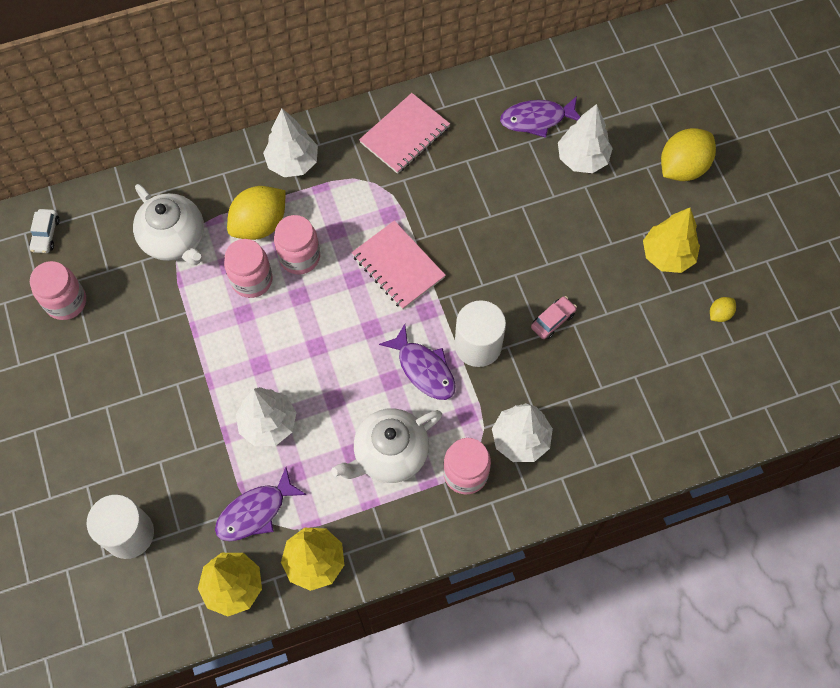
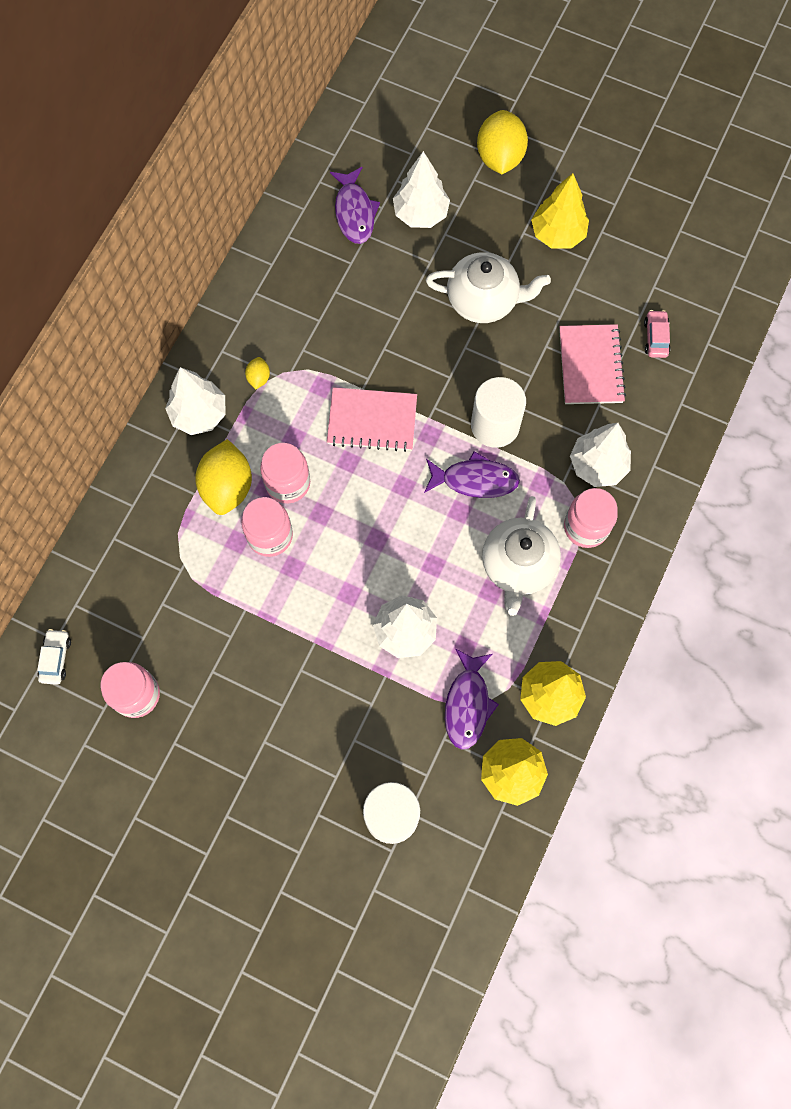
camera: 45 degrees left, 5 degrees up
(46, 234) = (56, 658): white car -> white car turned 135 degrees counterclockwise
(175, 239) = (171, 562): white teapot -> white teapot (483, 300)
(405, 135) = (265, 313): pink notebook -> pink notebook (591, 366)
(537, 119) = (354, 212): purple fish -> purple fish turned 45 degrees counterclockwise
(552, 320) = (528, 357): pink car -> pink car (655, 338)
(719, 314) = (637, 245): yellow lemon -> yellow lemon (258, 378)

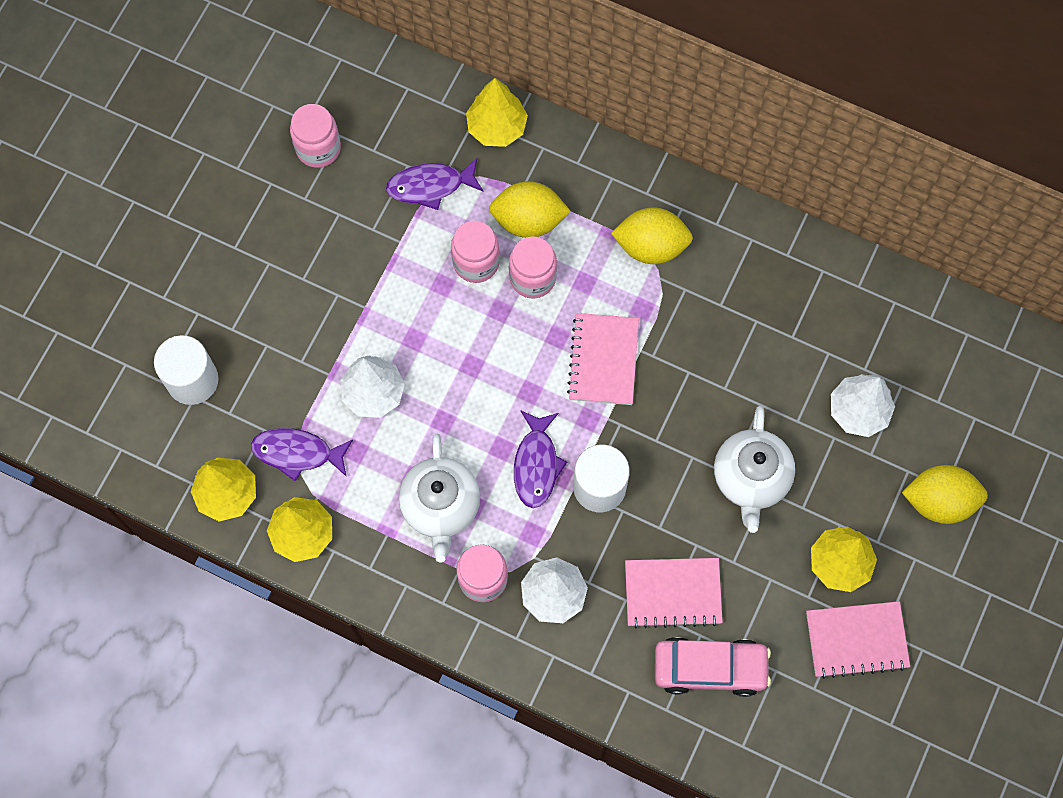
camera: 90 degrees right, 0 degrees up
(56, 658) = (355, 75): white car -> none
(126, 517) = (497, 127): none -> yellow tree
(199, 414) = (608, 190): white tree -> none
(258, 378) = (651, 246): yellow lemon -> yellow lemon, size x2.19
(354, 212) = (856, 340): purple fish -> purple fish (430, 186)
(518, 566) = (441, 506): white teapot -> white teapot turned 105 degrees counterclockwise
(623, 224) = (856, 640): none -> pink notebook
(655, 338) = (710, 668): pink car -> pink car, size x1.99

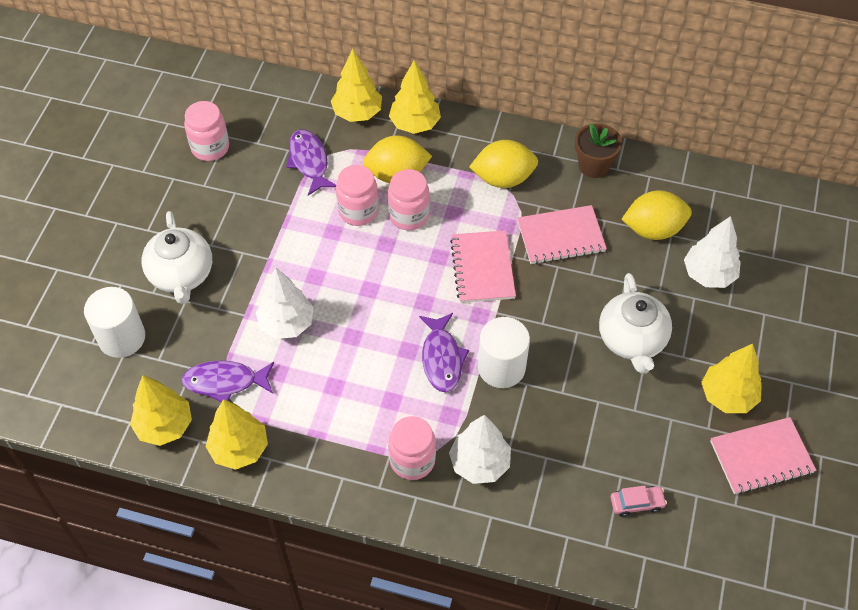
camera: 10 degrees left, 15 degrees down
(430, 186) = (309, 161): purple fish -> purple fish turned 90 degrees clockwise
(441, 506) = (362, 406): white teapot -> white teapot (181, 275)
(562, 154) = (415, 124): none -> yellow tree
(673, 593) = (587, 444): pink notebook -> pink notebook (561, 237)
(710, 668) = (636, 503): pink car -> pink car, size x0.50
(760, 246) = (593, 166): none -> brown flower pot
(939, 501) = (798, 333): yellow lemon -> yellow lemon (653, 229)

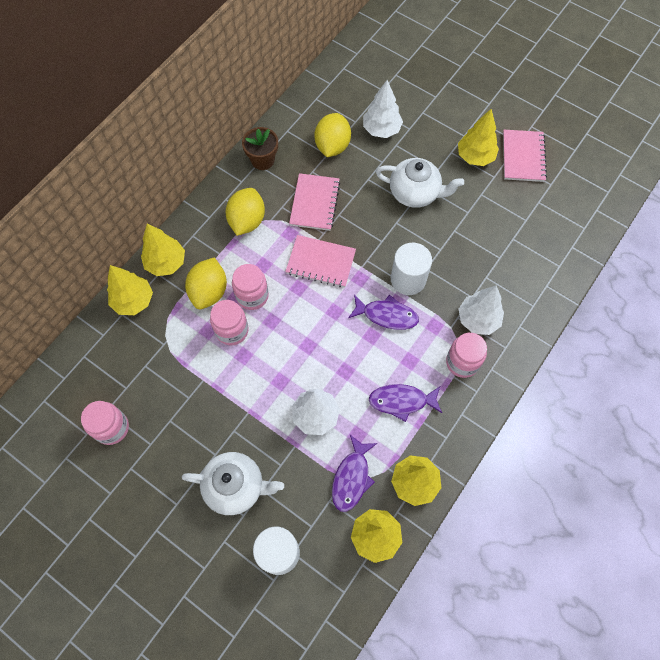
camera: 70 degrees left, 10 degrees up
(309, 161) = (165, 352): purple fish -> purple fish (401, 401)
(636, 503) = (534, 237): pink car -> none

